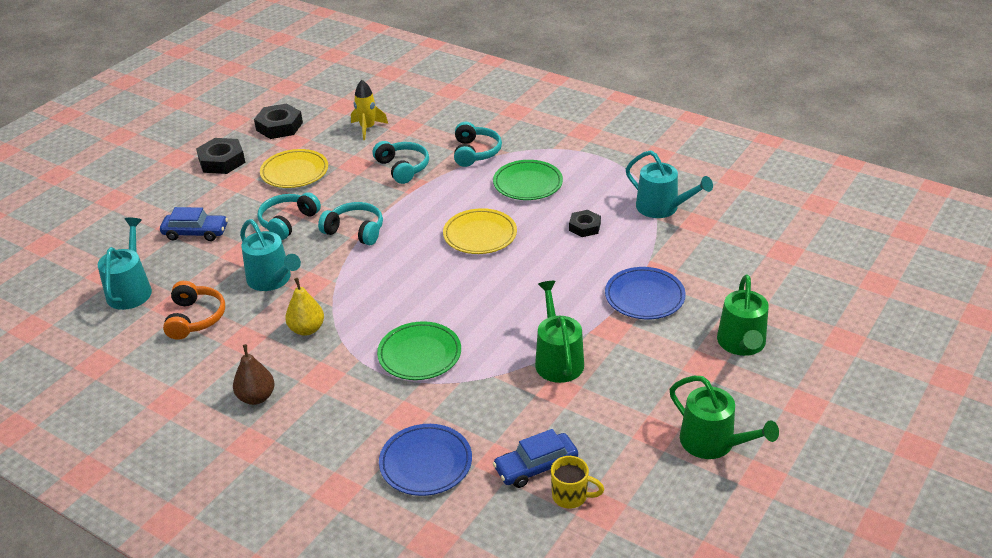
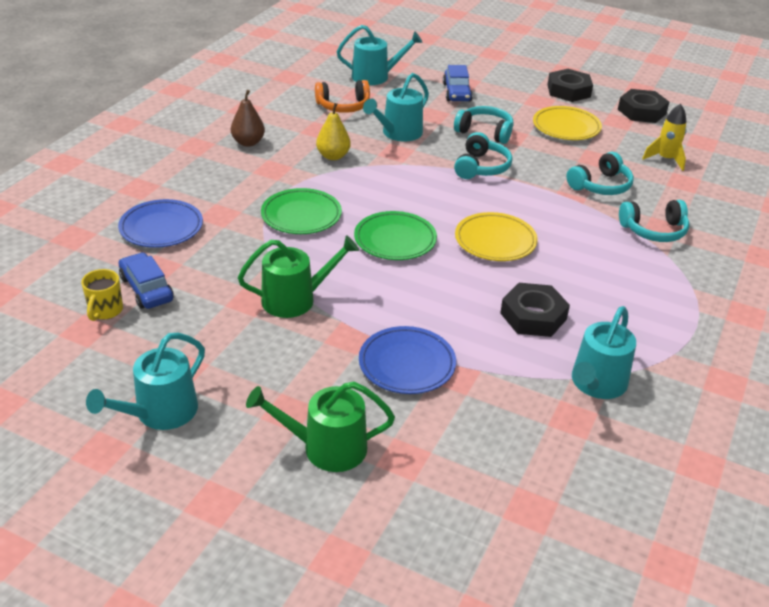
camera: 80 degrees right, 0 degrees up
(528, 184) = (606, 271): green plate -> green plate (395, 240)
(584, 227) = (533, 316): black nut -> black nut, size x1.59
(713, 443) = (160, 412): green watering can -> turquoise watering can

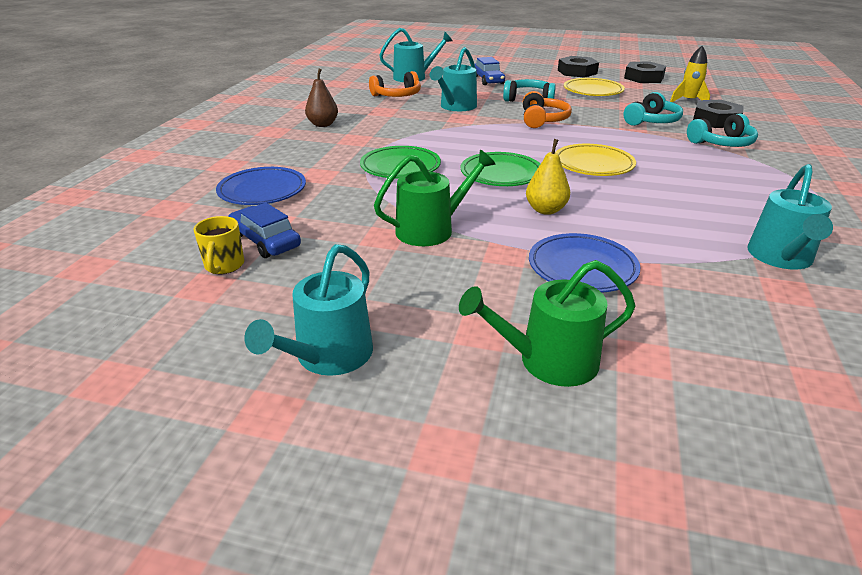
camera: 10 degrees left, 5 degrees down
(333, 156) = (407, 126): yellow pear -> yellow pear (545, 210)
(481, 167) = (542, 120): turquoise headphones -> orange headphones
(533, 316) = (673, 213): black nut -> black nut (716, 120)

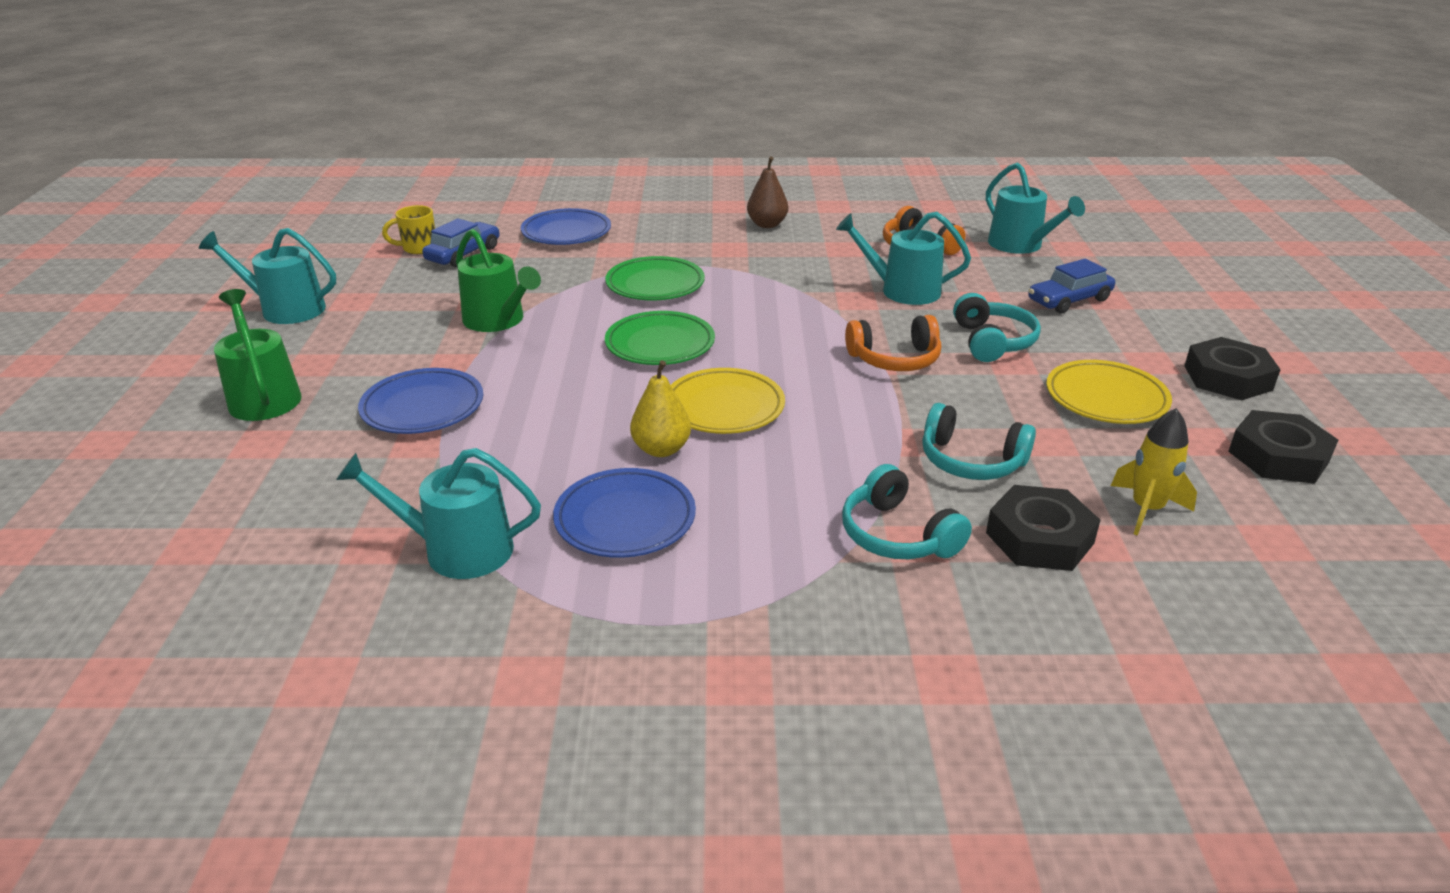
camera: 75 degrees right, 0 degrees up
(545, 210) = (561, 379): yellow pear -> yellow pear (661, 449)
(727, 202) = (625, 519): none -> blue plate

